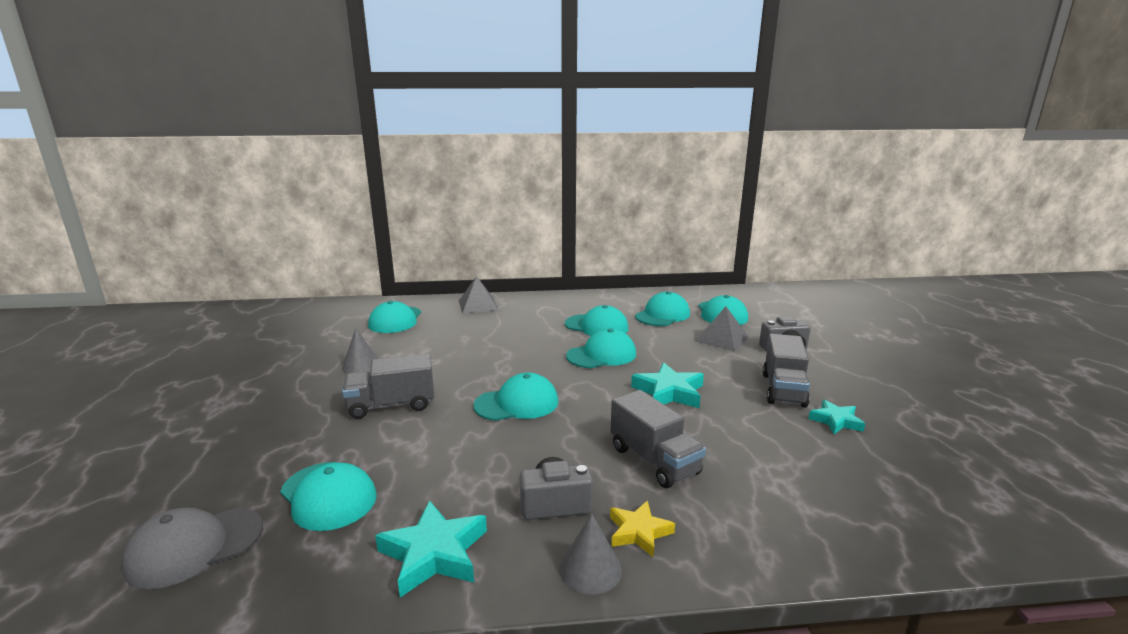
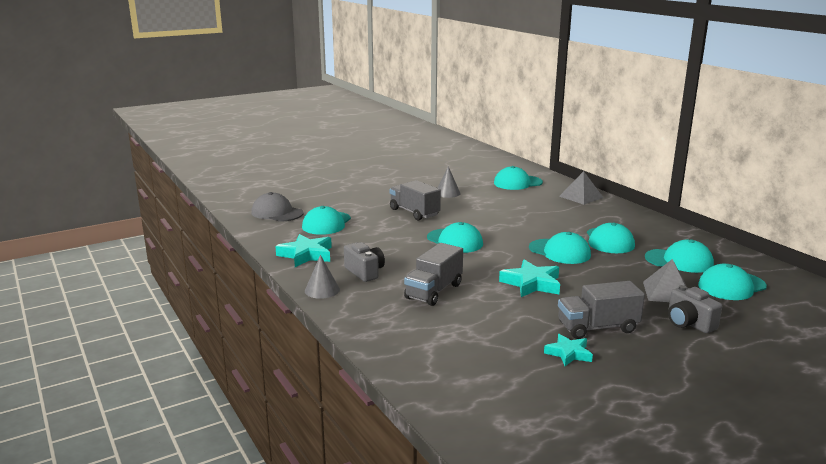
camera: 65 degrees right, 0 degrees up
(639, 532) = (360, 297): yellow star -> none

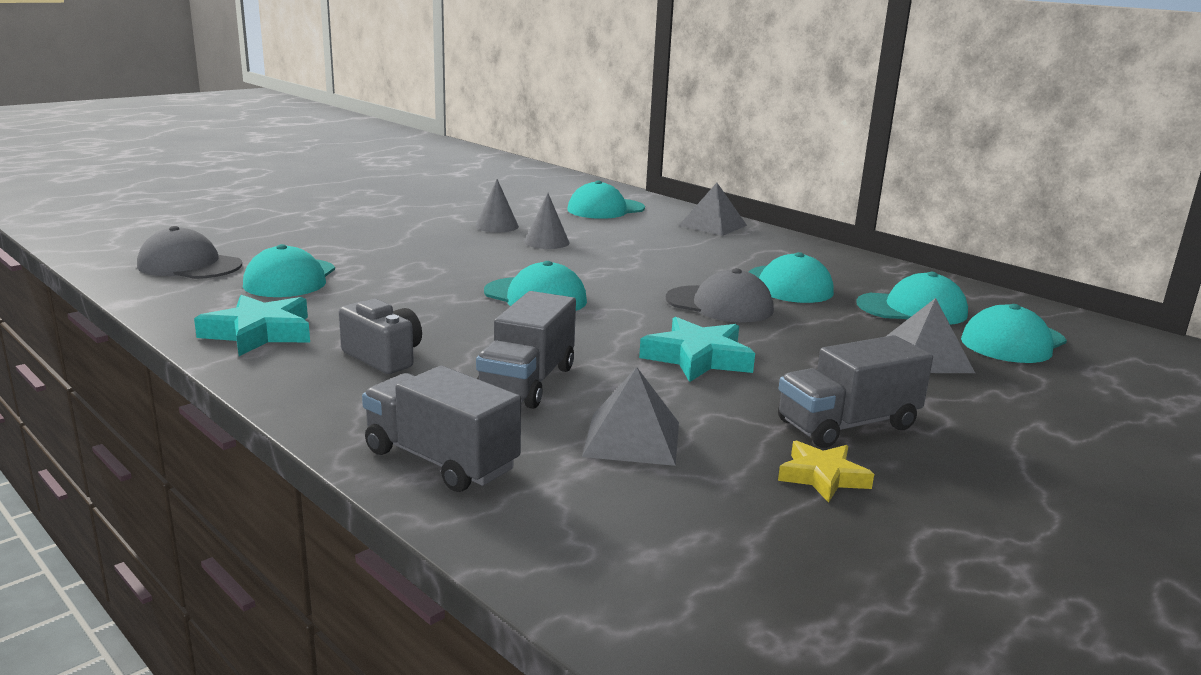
camera: 15 degrees left, 0 degrees up
(322, 290) = (303, 395): grey cone -> grey cone (546, 242)
(414, 212) = (449, 256): grey truck -> grey truck (441, 460)
(477, 325) = (632, 438): none -> grey pyramid
(559, 252) = (719, 305): turquoise cap -> grey cap
(568, 353) = (823, 477): turquoise star -> yellow star
(689, 323) = (989, 405): grey camera -> none

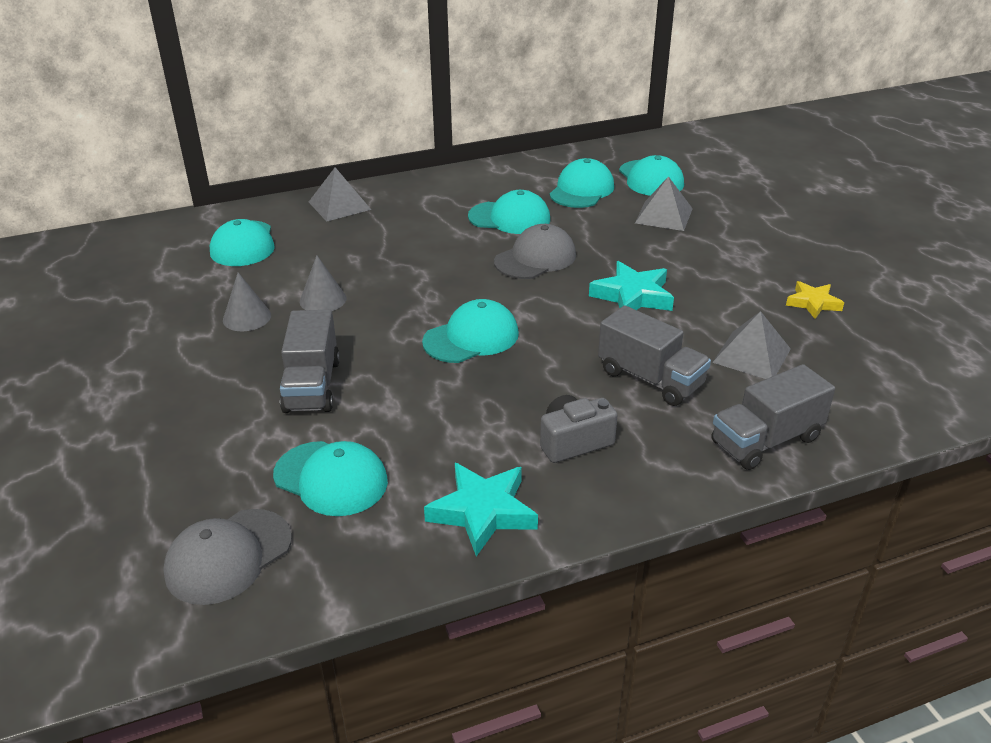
camera: 65 degrees left, 15 degrees up
(847, 425) = (751, 274): grey truck -> grey truck (312, 386)

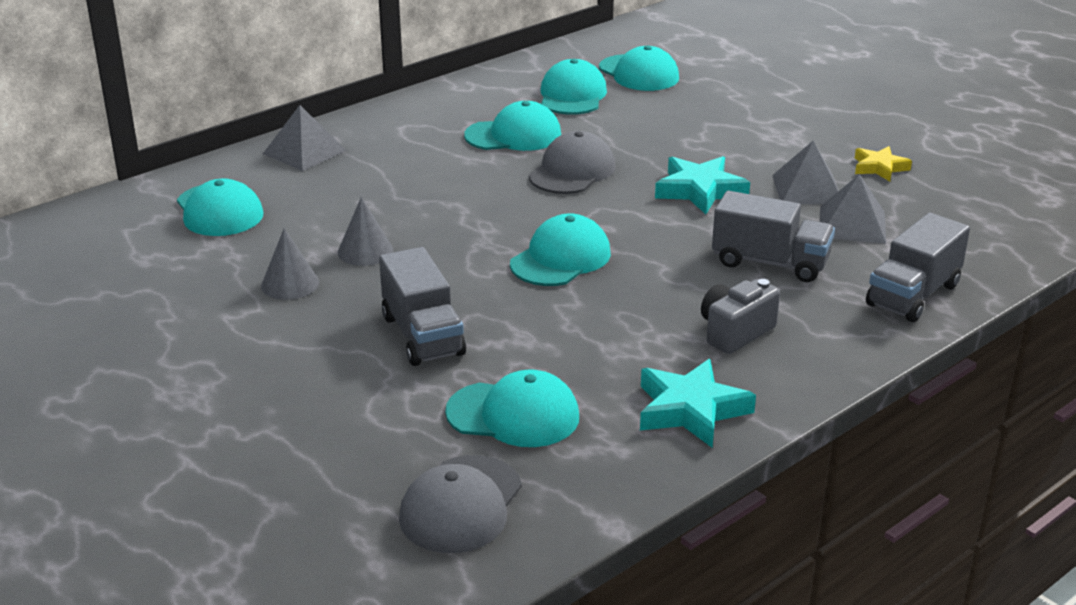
camera: 20 degrees left, 5 degrees down
(664, 215) = (678, 108): grey pyramid -> grey pyramid (807, 189)

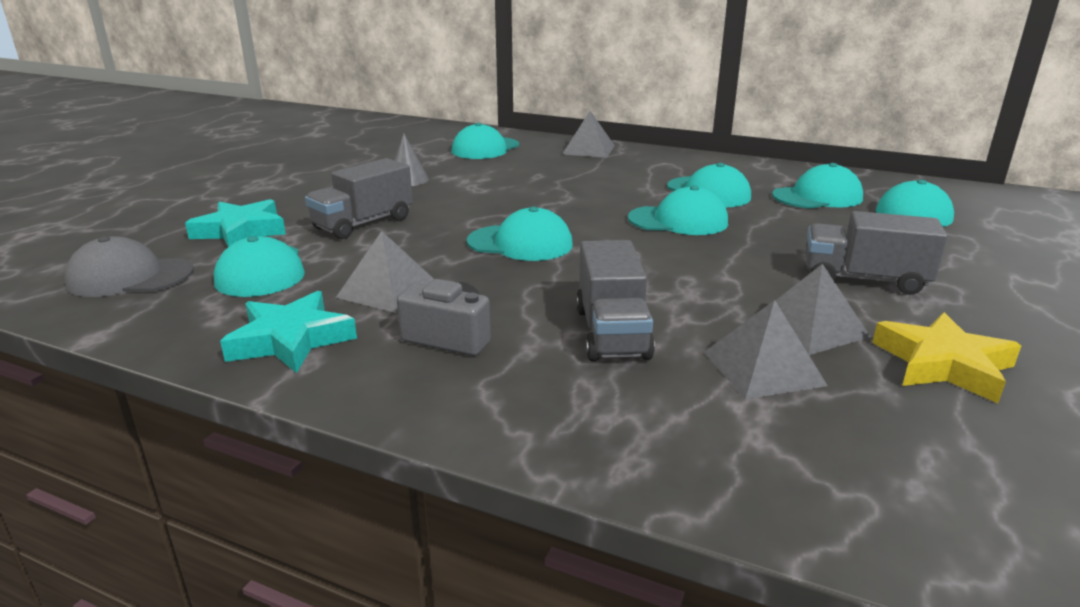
camera: 65 degrees right, 5 degrees down
(365, 251) = (469, 188): grey cone -> none
(572, 171) = (678, 221): grey cap -> turquoise cap
(618, 346) = (388, 290): none -> grey pyramid
(700, 190) = (720, 274): turquoise star -> turquoise star (241, 231)
(879, 167) = (943, 364): yellow star -> yellow star, size x1.58
(913, 295) = (629, 440): grey truck -> grey truck (863, 280)

